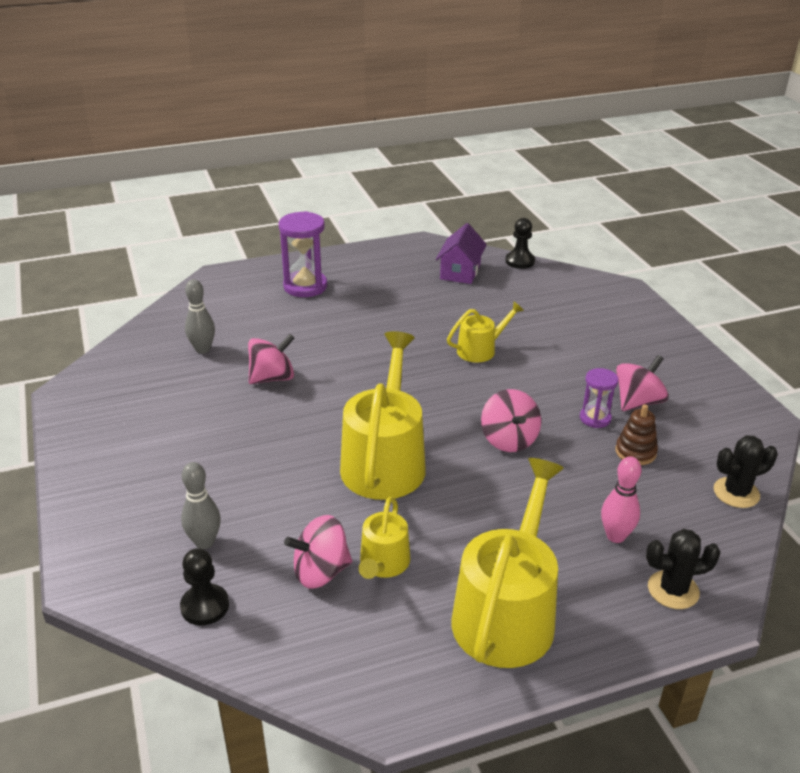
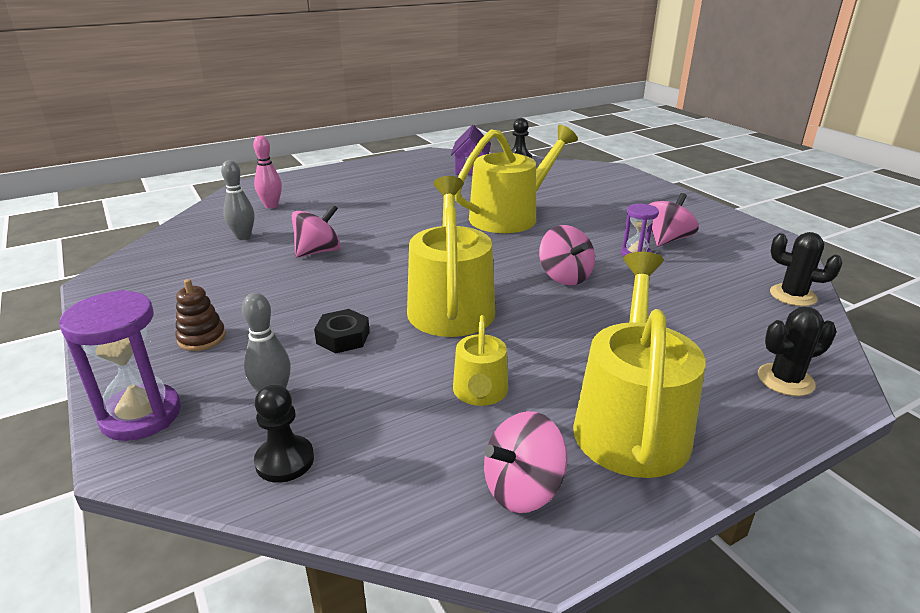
camera: 10 degrees left, 5 degrees down
(276, 487) = (343, 337): none -> black nut
(305, 286) = (334, 187): purple hourglass -> purple hourglass (141, 415)
(321, 572) = (413, 408): pink spinning top -> pink spinning top (522, 489)
(480, 350) = (510, 216): yellow watering can -> yellow watering can, size x1.90
(615, 536) = (704, 341): pink bowling pin -> pink bowling pin (271, 206)
(635, 452) = (685, 275): brown stacking toy -> brown stacking toy (202, 338)
(736, 493) = (792, 295): black cactus -> black cactus turned 60 degrees clockwise

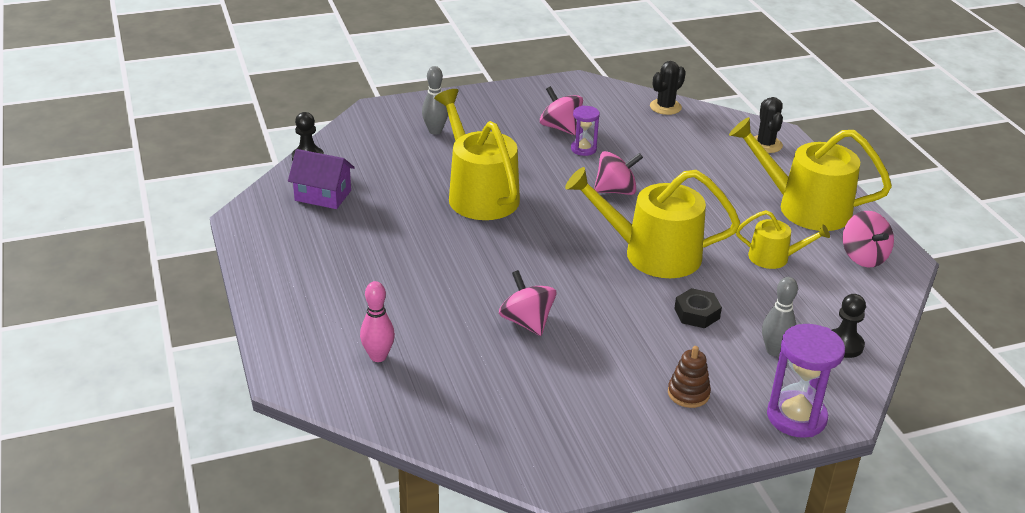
camera: 80 degrees left, 5 degrees up
(243, 236) = (469, 377): grey bowling pin -> grey bowling pin (435, 131)

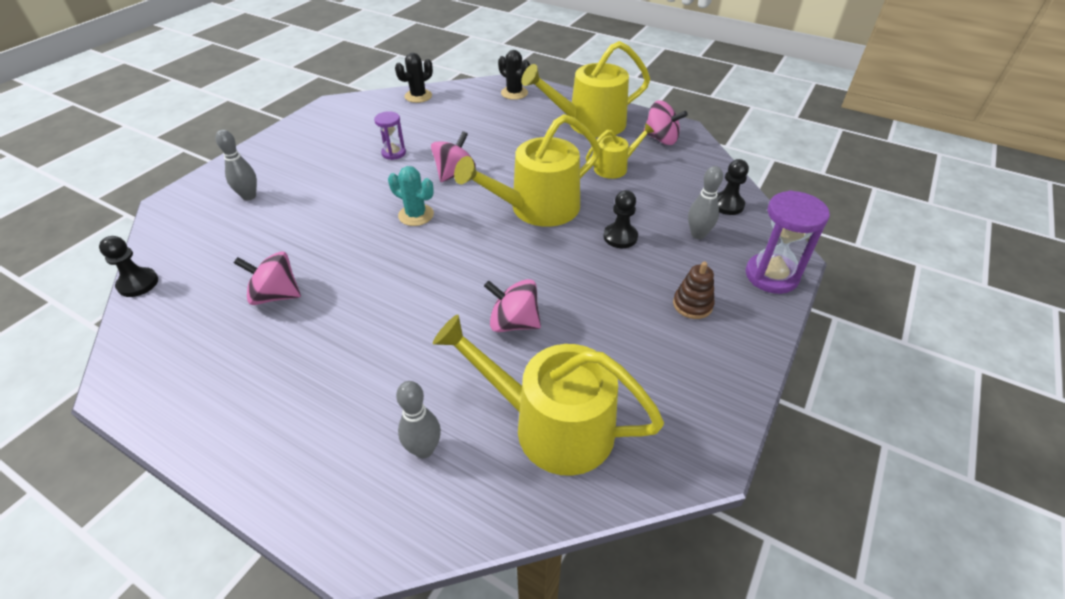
camera: 40 degrees left, 10 degrees up
(323, 195) = (193, 313): purple house -> none
(378, 356) = (424, 449): pink bowling pin -> grey bowling pin
(479, 194) = (349, 232): yellow watering can -> yellow watering can (552, 425)
(544, 208) = (416, 215): none -> turquoise cactus
(560, 128) = (357, 145): pink spinning top -> pink spinning top (276, 295)
(665, 107) = (418, 96): black cactus -> black cactus turned 45 degrees clockwise
(697, 313) = (620, 237): black nut -> black pawn

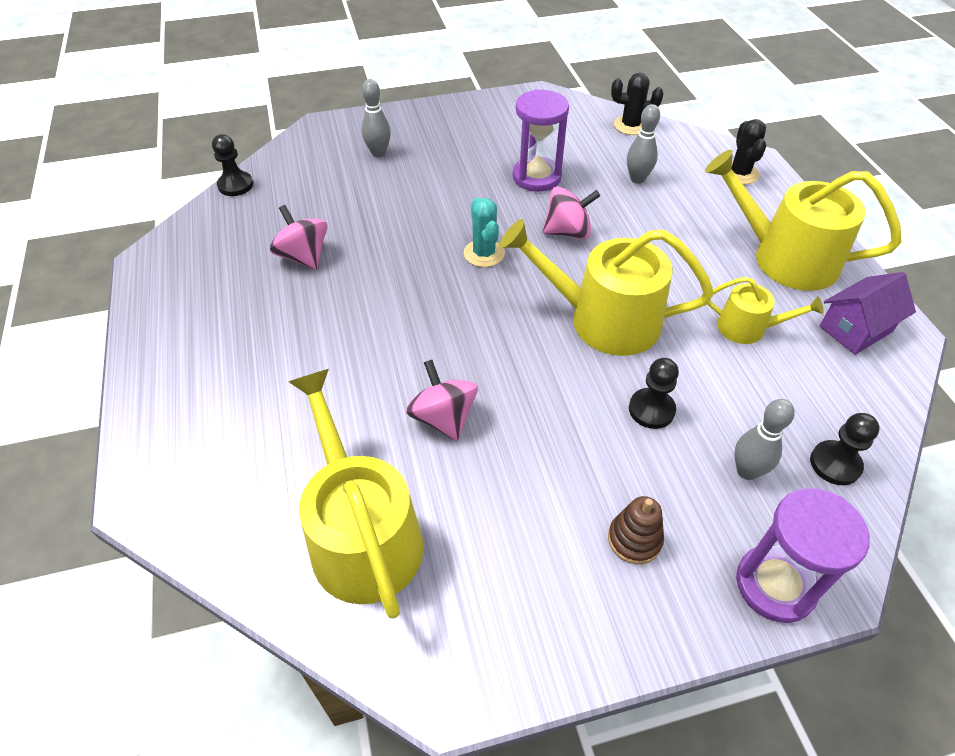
camera: 45 degrees right, 5 degrees up
(393, 153) = (536, 177): purple hourglass -> purple hourglass, size x1.72
(424, 449) = (255, 467): grey bowling pin -> grey bowling pin (637, 179)
(661, 139) = (855, 329): pink spinning top -> purple house

